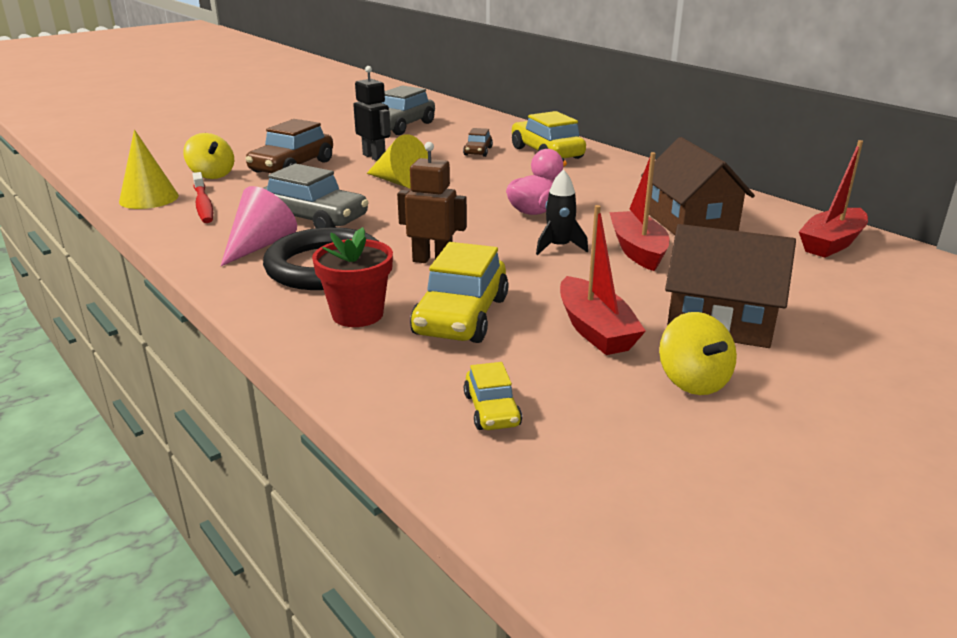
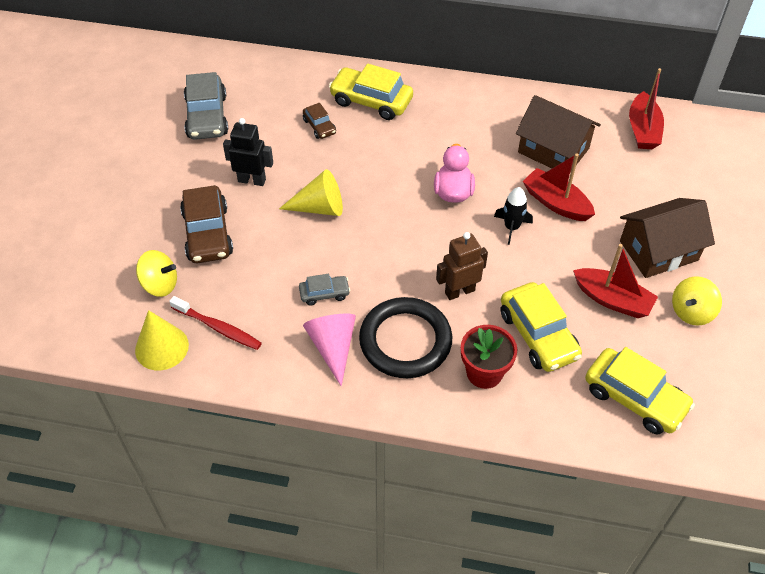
camera: 40 degrees left, 25 degrees up
(313, 219) = (324, 294): grey car -> grey car, size x0.52
(492, 410) = (634, 398): yellow car -> yellow car, size x1.91
(693, 381) = (691, 312): yellow spinning top -> yellow spinning top turned 105 degrees clockwise

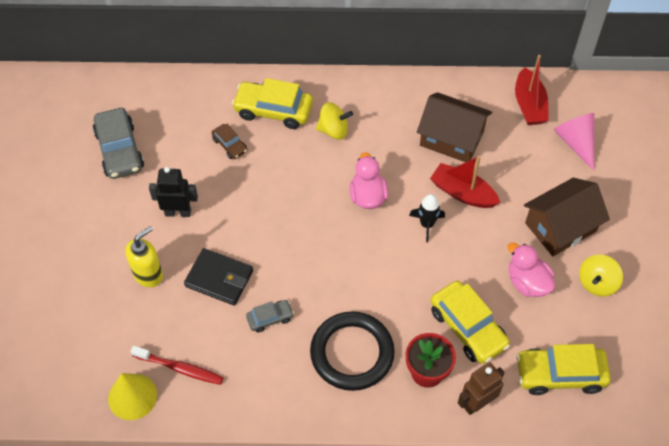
camera: 10 degrees left, 5 degrees up
(160, 284) = (116, 334): yellow spinning top -> yellow spinning top (333, 130)
(207, 233) = (148, 274): brown car -> yellow soap dispenser
(280, 248) = (219, 278): none -> black wallet
(319, 207) = (247, 231): yellow cone -> none
(333, 347) = (288, 370): pink cone -> pink cone (575, 143)
(459, 291) = (391, 296): brown robot -> brown robot (477, 403)
(612, 300) = (527, 282): red boat -> pink duck
(634, 398) = (560, 374): yellow car -> yellow car turned 150 degrees clockwise

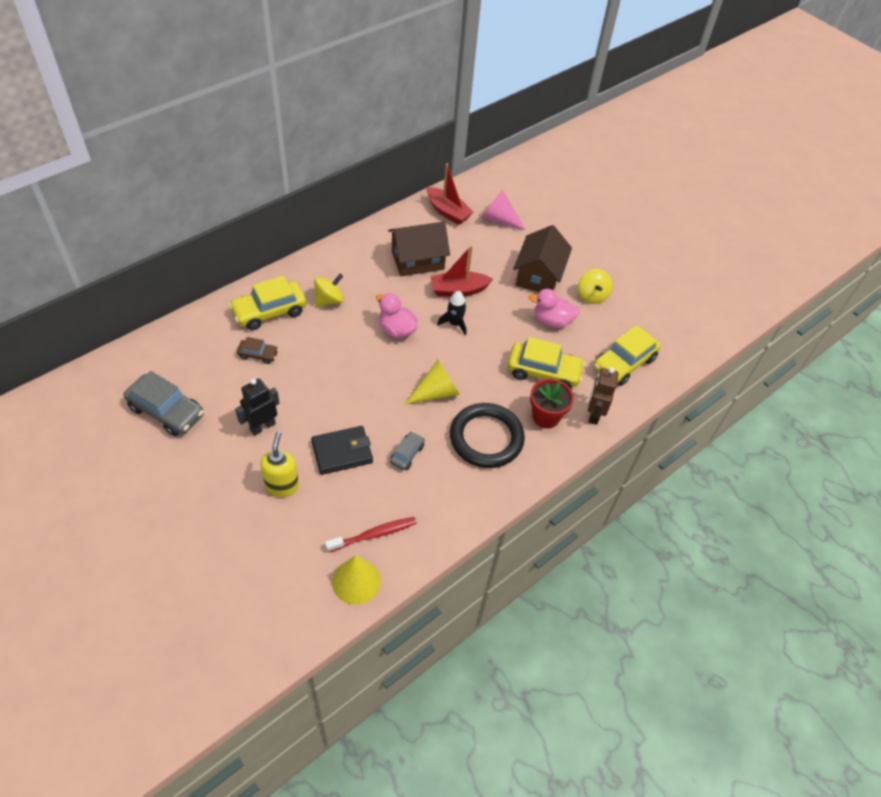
camera: 45 degrees left, 5 degrees down
(347, 279) = (436, 392): none -> yellow cone

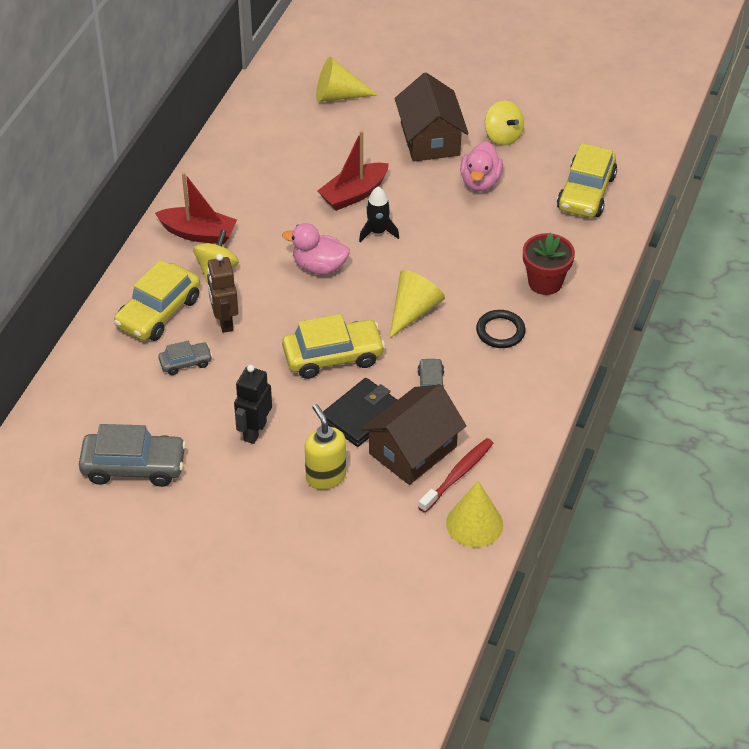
camera: 25 degrees left, 5 degrees down
(258, 355) = (185, 363): brown car -> grey car
(417, 260) = (281, 181): brown house -> brown house (412, 450)
(448, 212) = (273, 112): red boat -> red boat (198, 233)
(486, 438) = (500, 331): black ring -> black ring, size x0.54
(499, 219) = (338, 95): pink cone -> yellow cone
(543, 372) = (510, 239): yellow car -> yellow car (333, 356)
(552, 321) = (480, 182): pink duck -> pink duck turned 60 degrees counterclockwise
(594, 414) = (592, 257): brown robot -> brown robot (224, 321)

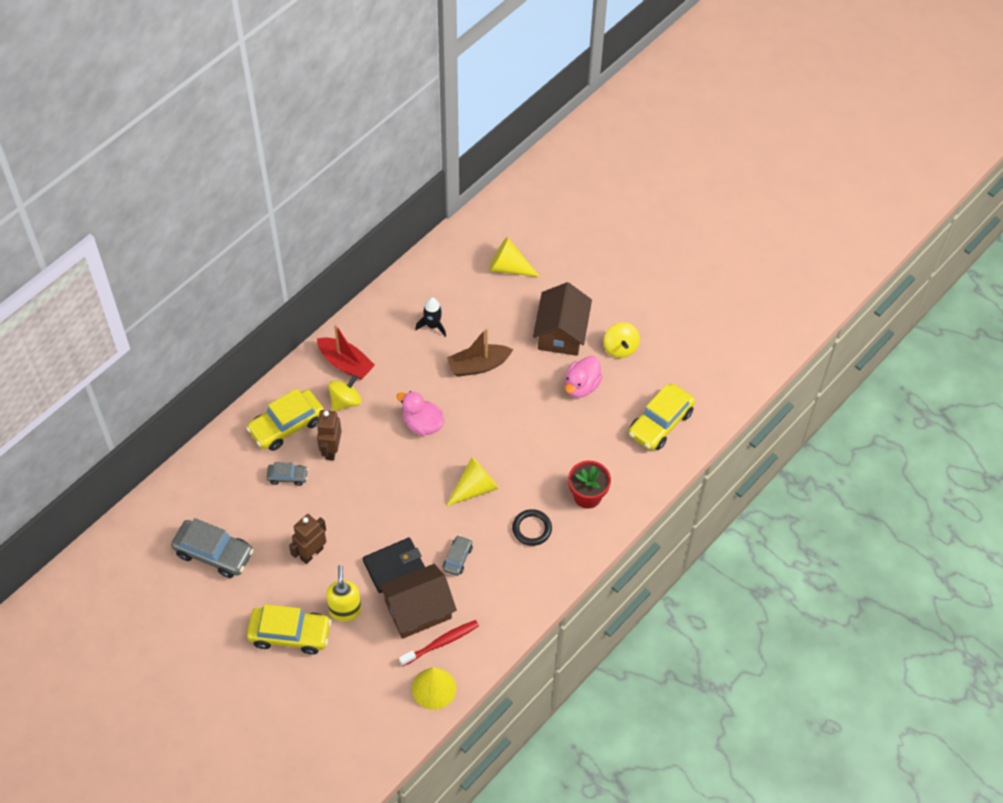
camera: 20 degrees right, 10 degrees up
(254, 431) = (311, 553): black robot -> brown robot
(333, 356) = (397, 508): yellow car -> yellow car (290, 634)
(354, 194) = (478, 365): red boat -> brown boat
(377, 232) = (480, 407): black rocket -> black rocket (432, 325)

